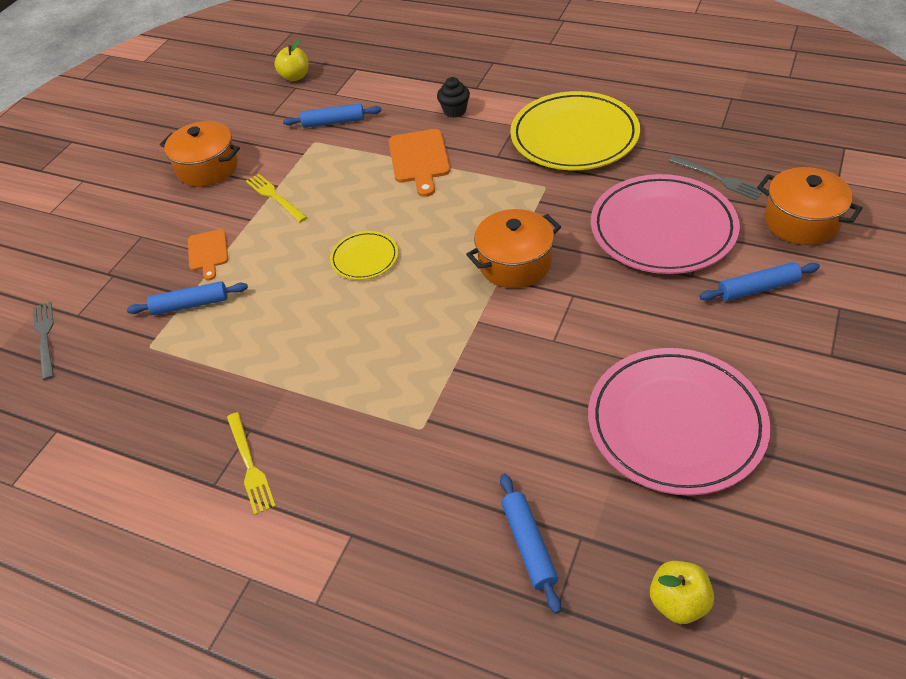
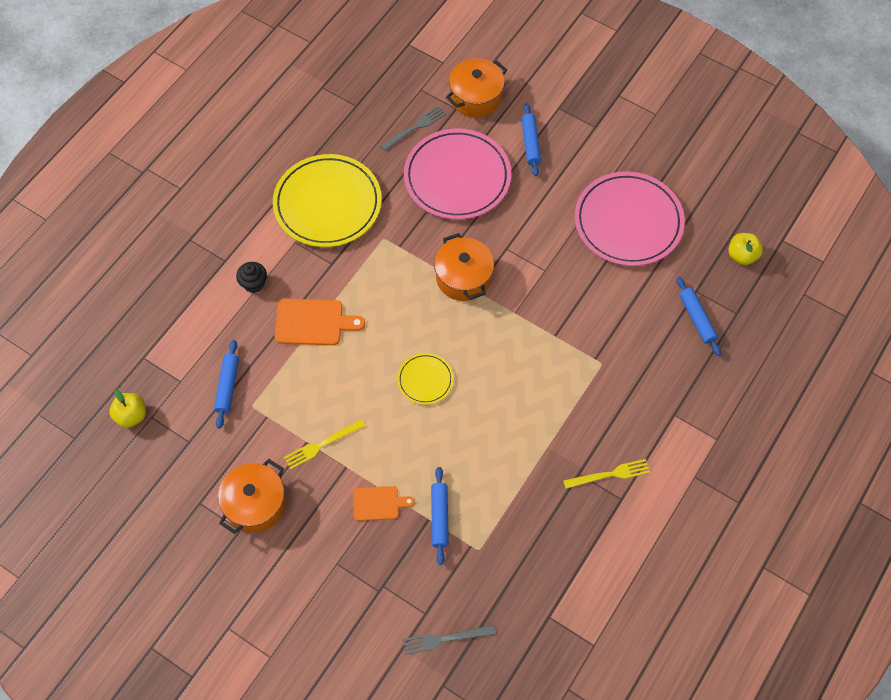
camera: 85 degrees left, 15 degrees up
(529, 545) = (697, 319): blue rolling pin -> blue rolling pin turned 75 degrees clockwise

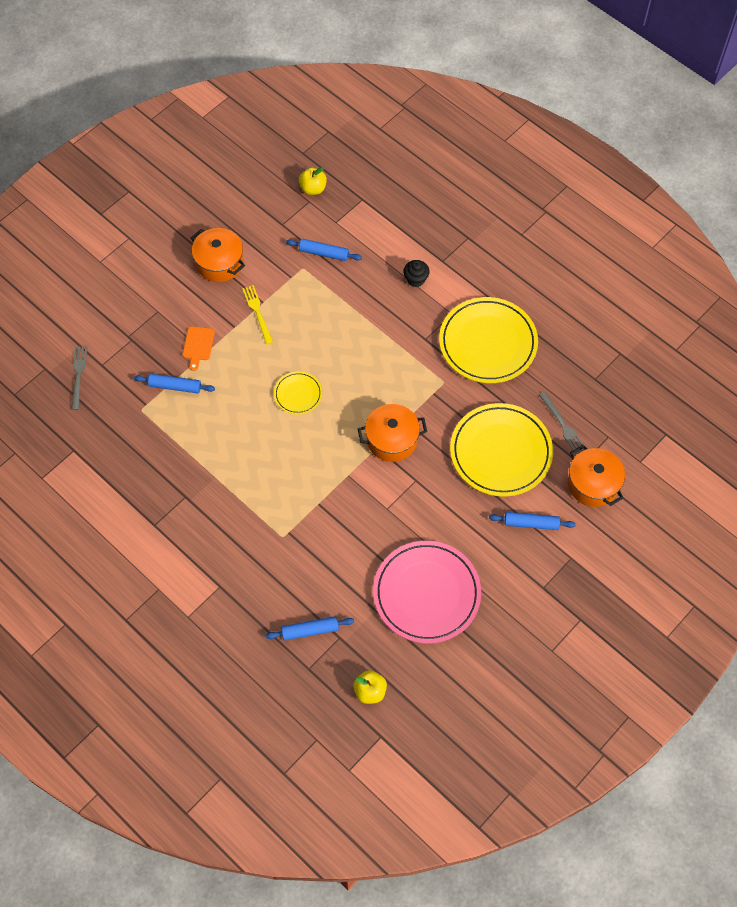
camera: 100 degrees right, 0 degrees up
(313, 322) = (370, 318): orange cutting board -> none
(457, 177) = (500, 452): pink plate -> yellow plate
(609, 474) = (178, 520): yellow fork -> none

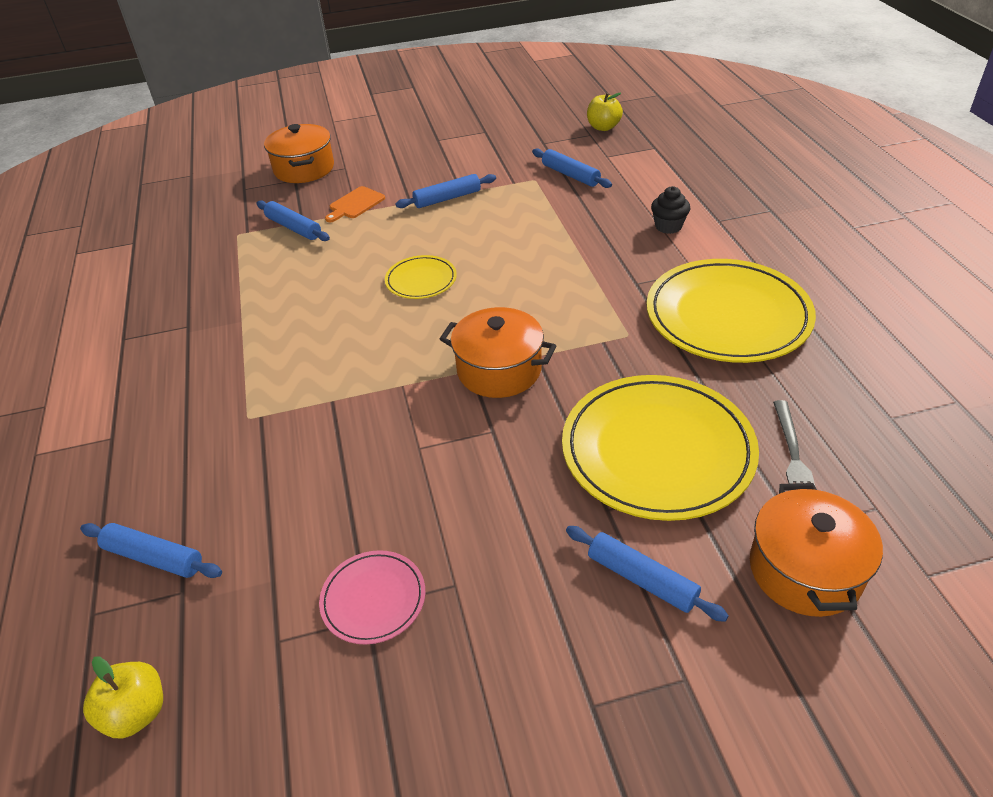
camera: 35 degrees right, 20 degrees down
(78, 375) = (213, 189): grey fork -> none
(219, 263) = (447, 152): orange pot -> orange pot (304, 169)
(257, 312) = (447, 198): yellow fork -> blue rolling pin
(426, 593) = (373, 599): pink plate -> pink plate, size x0.48

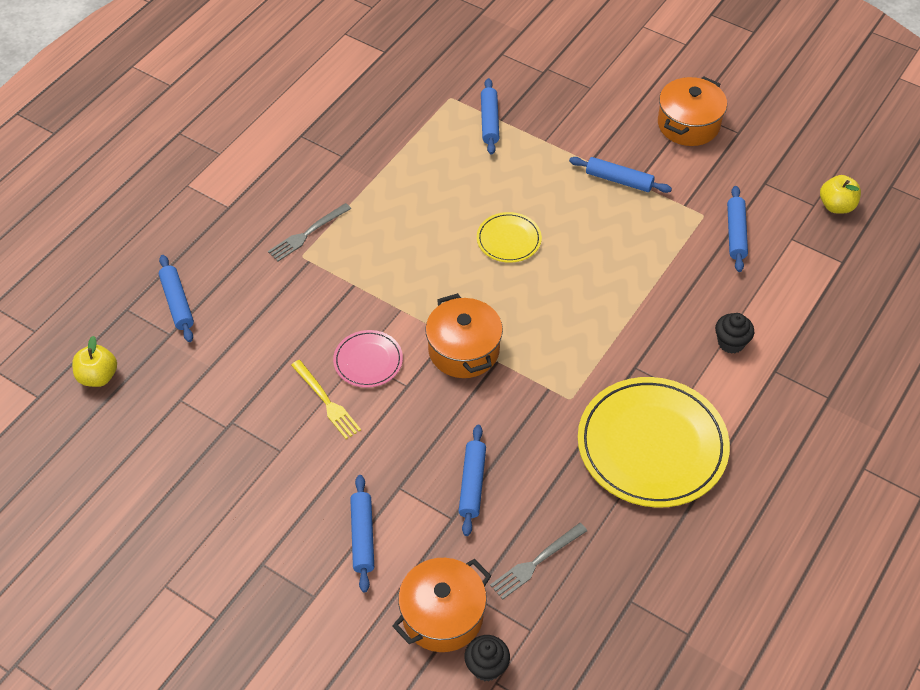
camera: 45 degrees right, 10 degrees up
(230, 398) = (307, 233): none -> grey fork
(304, 169) = (562, 65): orange pot -> orange pot (688, 124)
(355, 204) = (553, 132): orange cutting board -> none
(373, 599) = (239, 421): pink plate -> pink plate (368, 361)
(438, 504) = (326, 401): none -> yellow fork
(657, 451) = (472, 484): yellow plate -> blue rolling pin
(901, 571) = (486, 666): none -> black cupcake

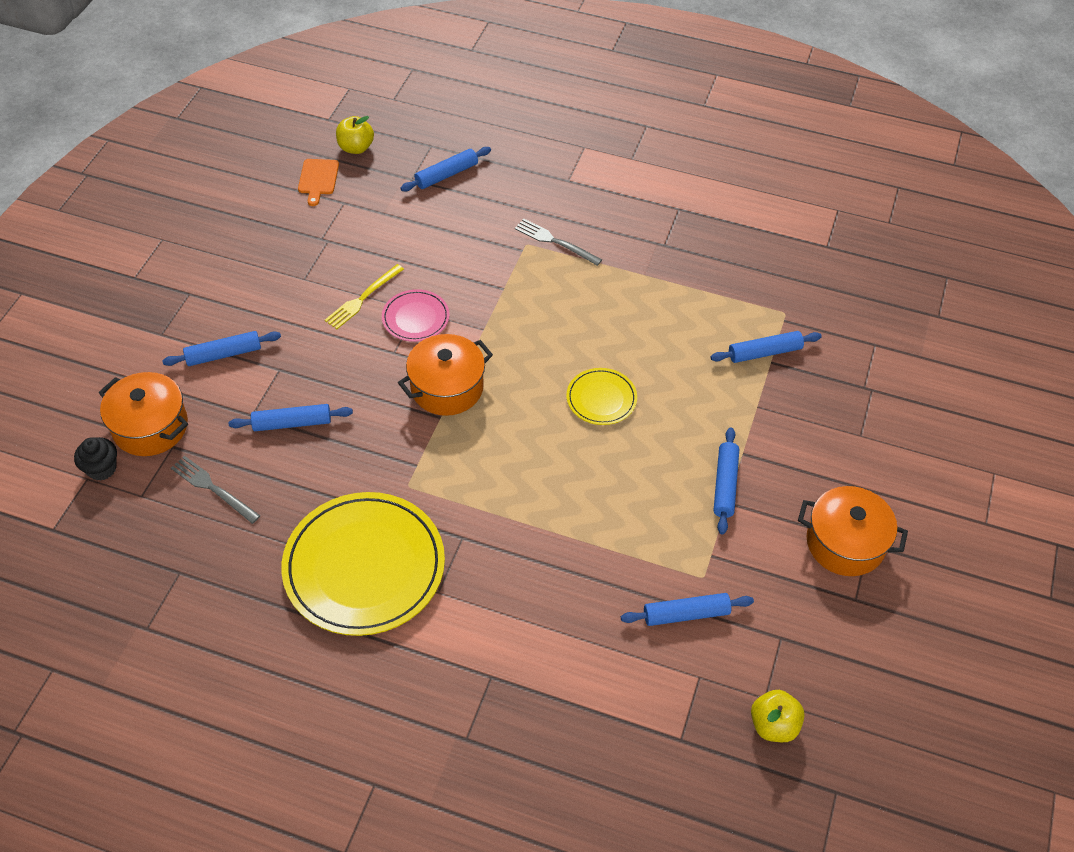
camera: 75 degrees right, 0 degrees up
(132, 419) = (318, 179): none -> orange cutting board
(731, 343) = (519, 626): black cupcake -> none

